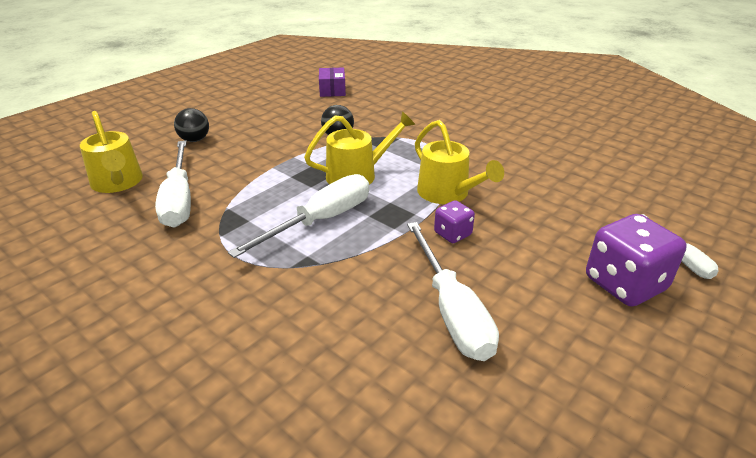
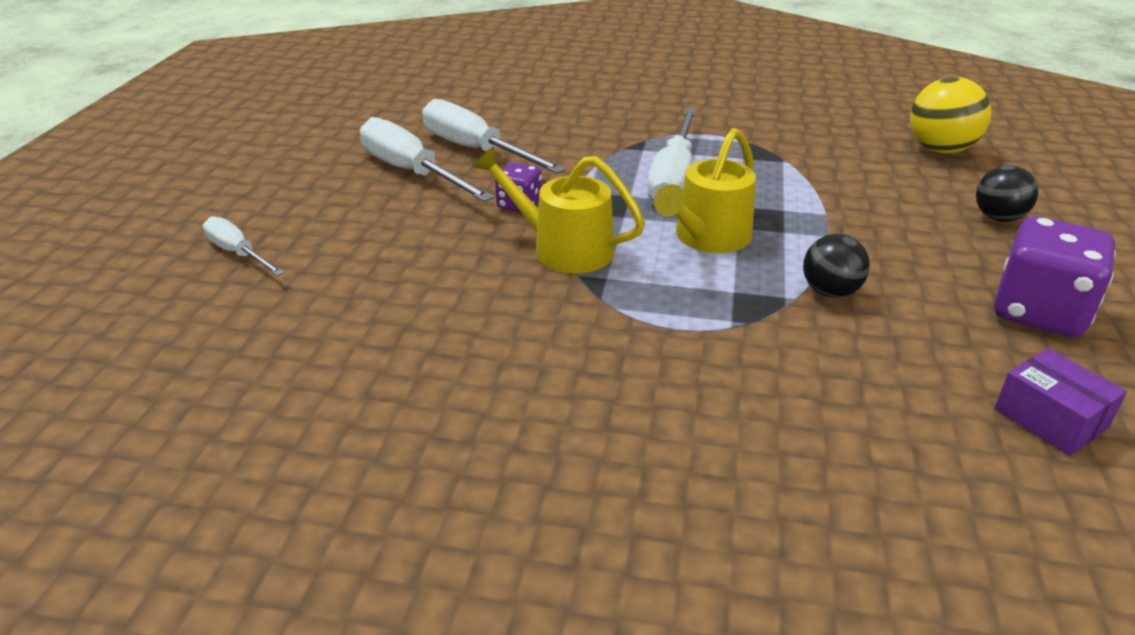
camera: 150 degrees right, 0 degrees up
(118, 183) = (940, 149): yellow watering can -> yellow ball
(179, 200) = (846, 154): white screwdriver -> white screwdriver (412, 172)
(625, 284) = (312, 210): purple dice -> purple dice (1039, 312)

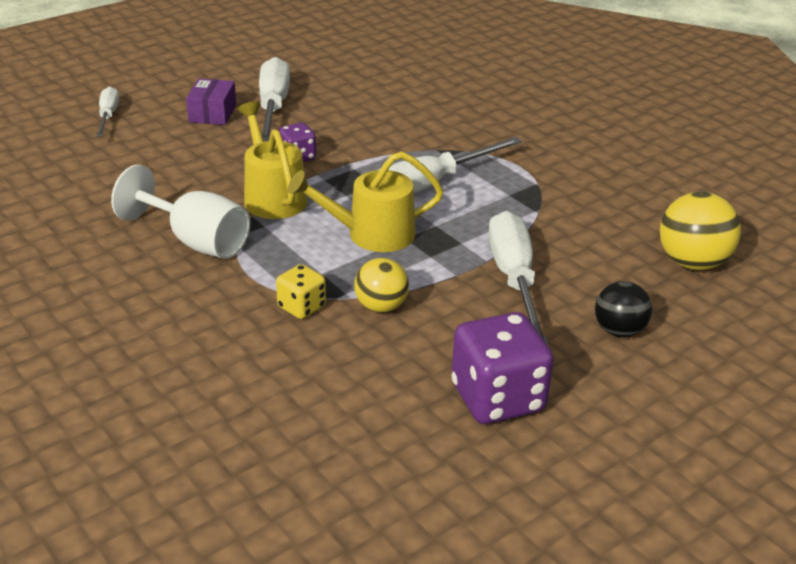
camera: 40 degrees right, 0 degrees up
(476, 150) = (337, 109): white screwdriver -> white screwdriver (514, 280)
(572, 326) = (196, 242): none -> white goblet
(775, 329) = (301, 307): none -> yellow dice
(830, 292) = (381, 306): black ball -> yellow ball
(1050, 418) = (359, 449): purple box -> purple box (212, 113)

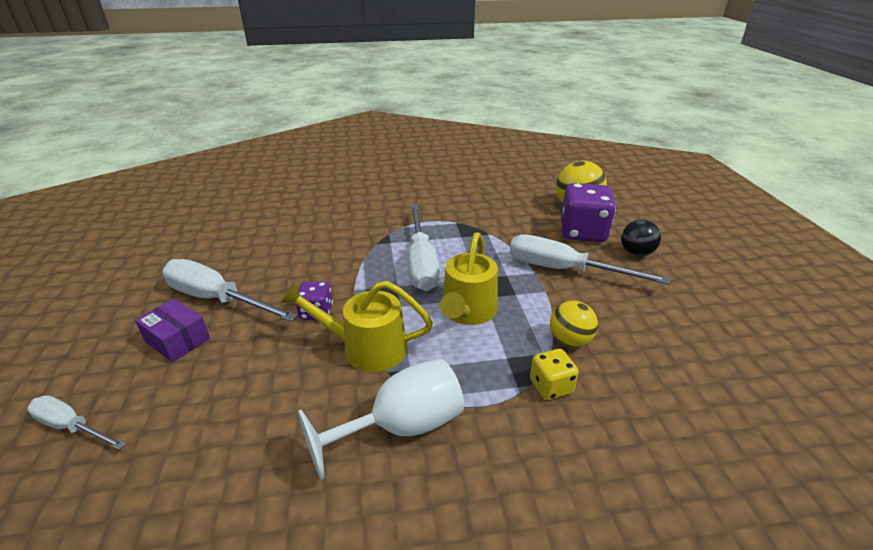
camera: 60 degrees left, 0 degrees up
(497, 398) = (699, 324): purple dice -> purple dice (582, 232)

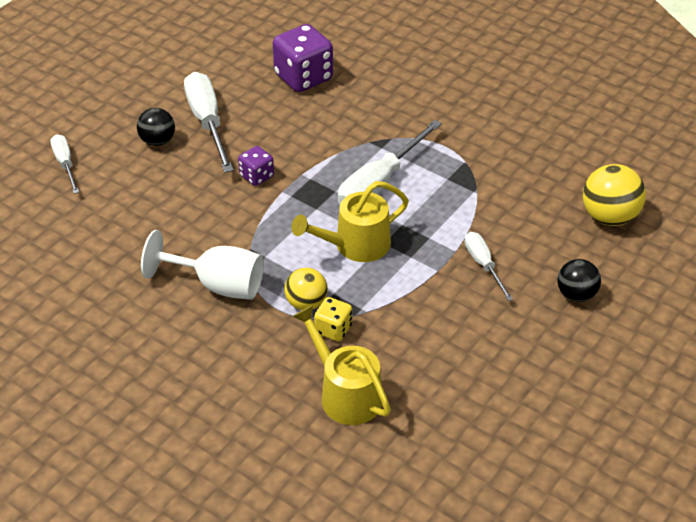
camera: 45 degrees right, 10 degrees up
(178, 340) = (157, 141): purple box -> black ball
(365, 348) = (256, 224): yellow watering can -> yellow watering can (345, 393)
(564, 270) = (483, 265): white screwdriver -> white screwdriver, size x0.57
(569, 340) = (393, 314): yellow ball -> yellow ball (306, 303)
(582, 232) = (563, 245): purple dice -> purple dice (303, 77)

